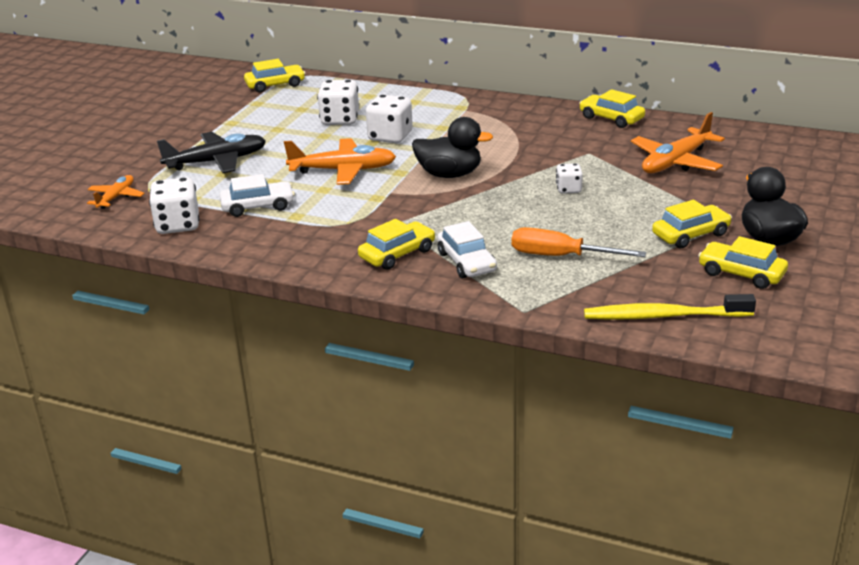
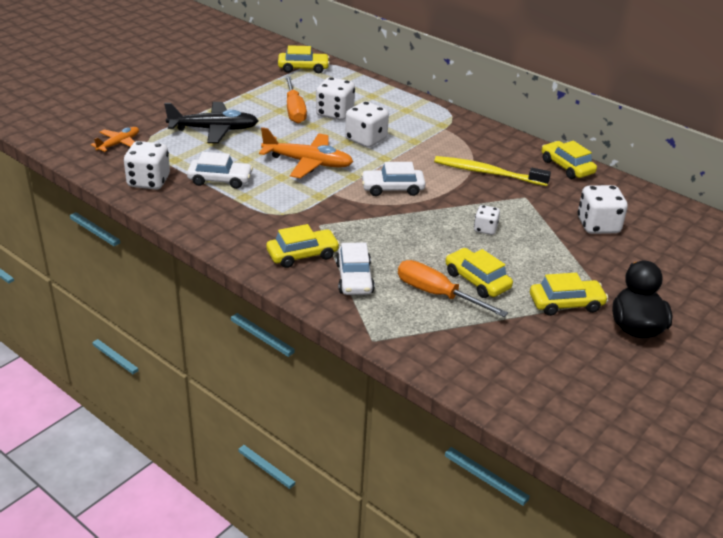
camera: 15 degrees right, 5 degrees up
(294, 126) = (294, 110): none -> orange screwdriver
(449, 174) = (392, 188): black duck -> white car
(663, 316) = (490, 380): yellow toothbrush -> yellow toothbrush (487, 173)
(675, 162) = (598, 226): orange plane -> white dice
(741, 274) = (588, 356): yellow car -> yellow car (477, 280)

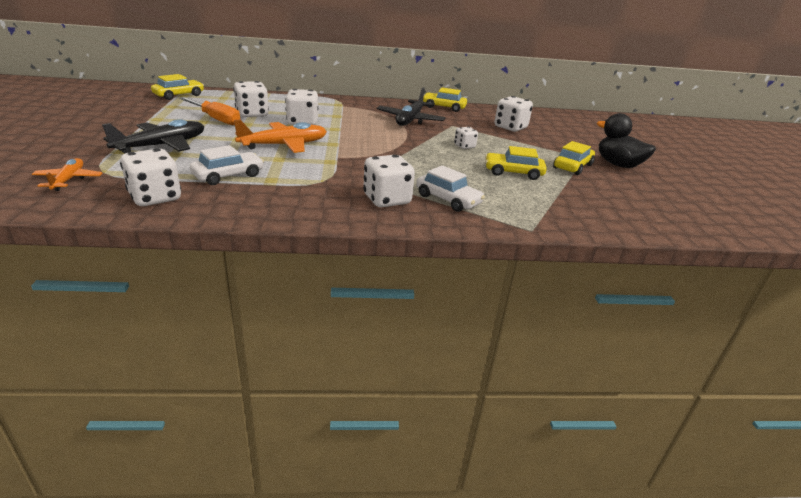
camera: 45 degrees left, 5 degrees down
(302, 255) = (387, 199): yellow car -> white dice
(392, 188) = (371, 143): white car -> none
(437, 294) = (509, 188): orange screwdriver -> none
(487, 173) = (410, 120): yellow toothbrush -> black plane

